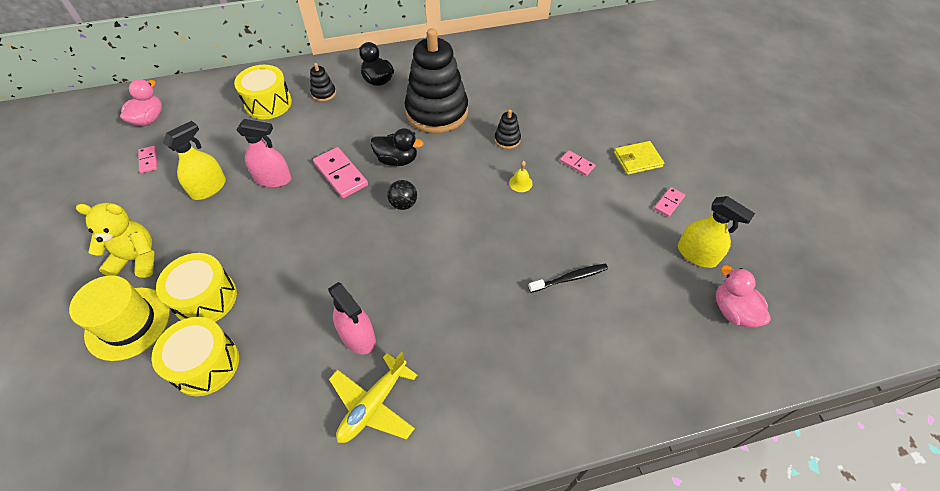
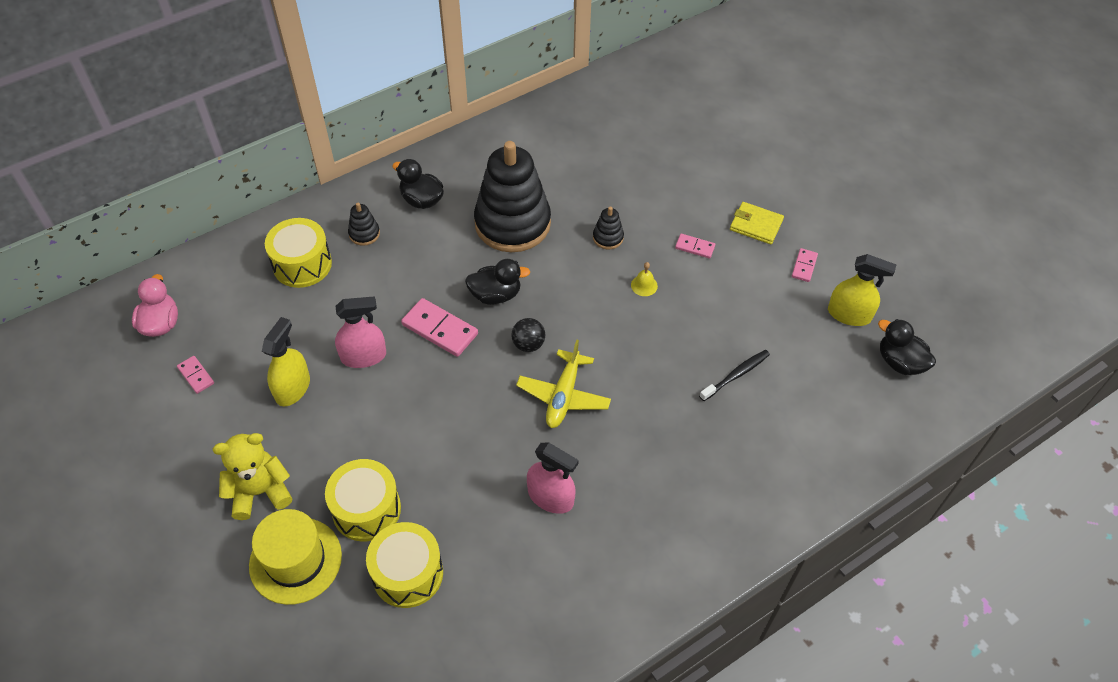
camera: 20 degrees left, 0 degrees up
(373, 405) = (599, 556): yellow plane -> yellow plane (563, 395)
(637, 159) = (756, 225): yellow wallet -> yellow wallet turned 60 degrees clockwise
(733, 311) = (899, 362): pink duck -> black duck

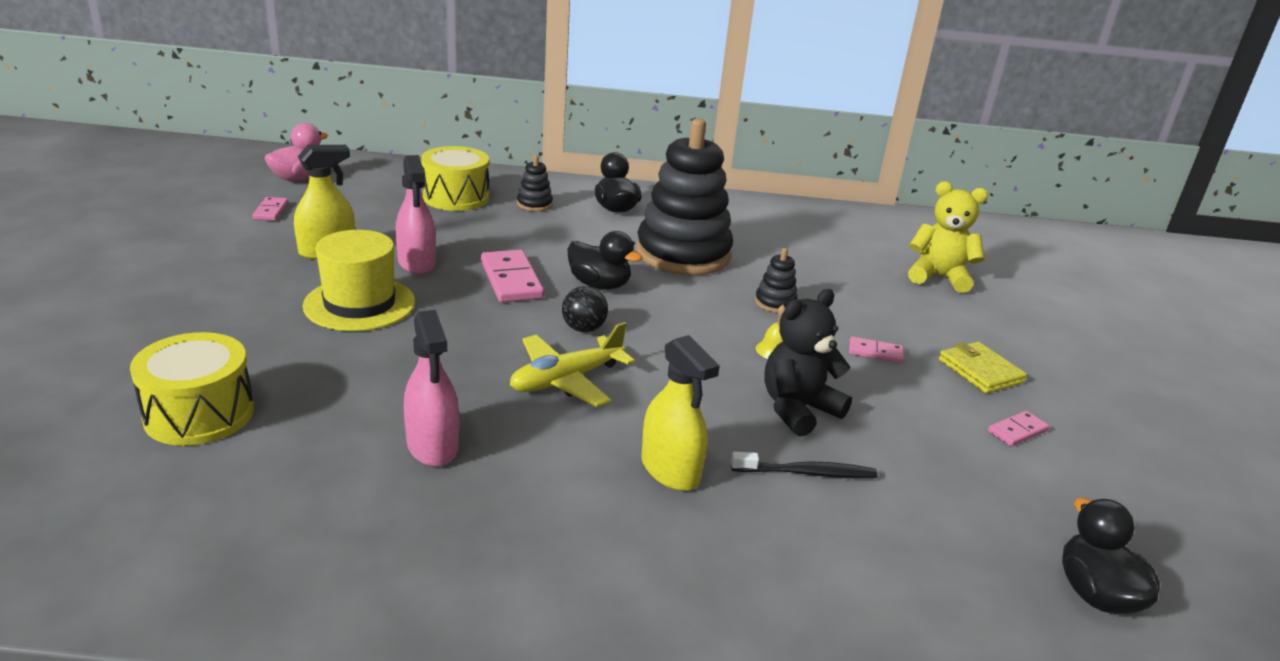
camera: 35 degrees right, 25 degrees down
(260, 492) = (190, 291): yellow teddy bear -> yellow teddy bear (938, 277)
(295, 560) = (131, 346): yellow hat -> yellow hat (359, 304)
(363, 356) = (417, 263): pink spray bottle -> pink spray bottle turned 45 degrees clockwise
(366, 509) = (248, 350): yellow drum -> none
(695, 247) = (875, 352): pink domino -> pink domino turned 45 degrees counterclockwise
(695, 328) = (798, 409): none -> black teddy bear
(849, 314) = (1048, 504): yellow spray bottle -> yellow spray bottle (670, 470)

